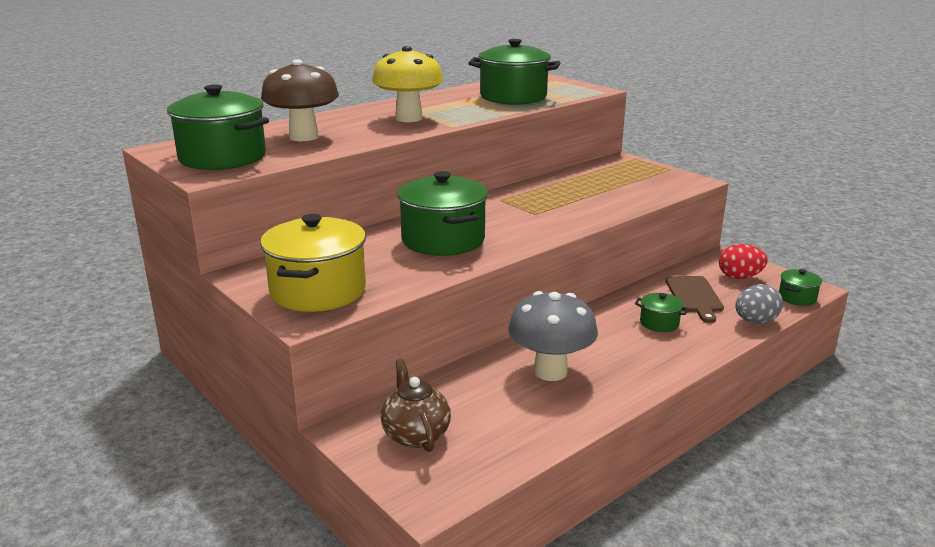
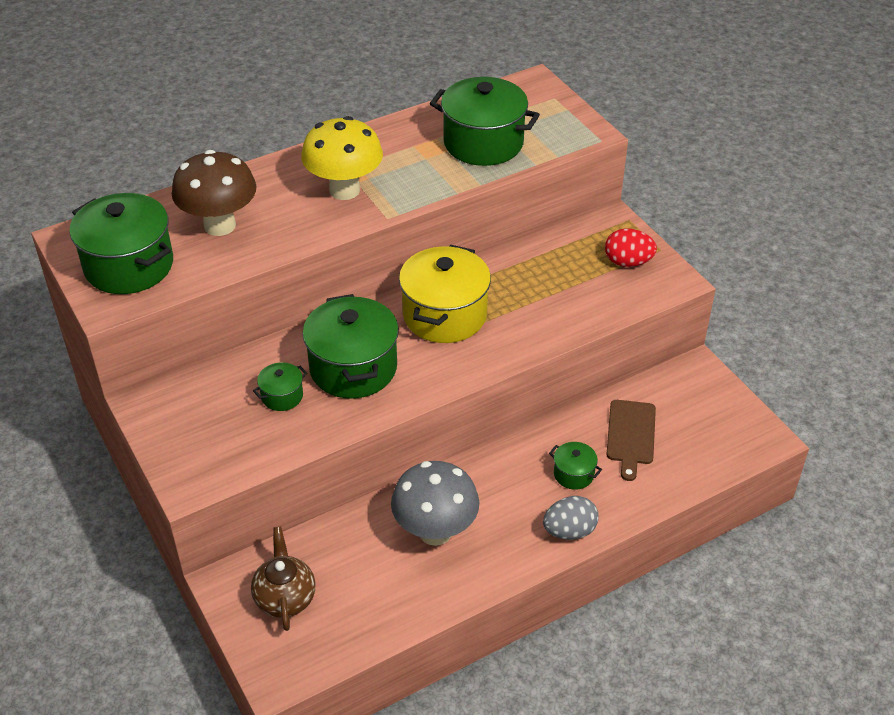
camera: 10 degrees right, 20 degrees up
(318, 291) = (210, 441): yellow pot -> yellow pot (444, 315)
(739, 277) = (697, 408): red egg -> red egg (628, 262)
(755, 321) = (677, 485): grey egg -> grey egg (569, 531)
(797, 298) = (743, 453): green pot -> green pot (282, 396)

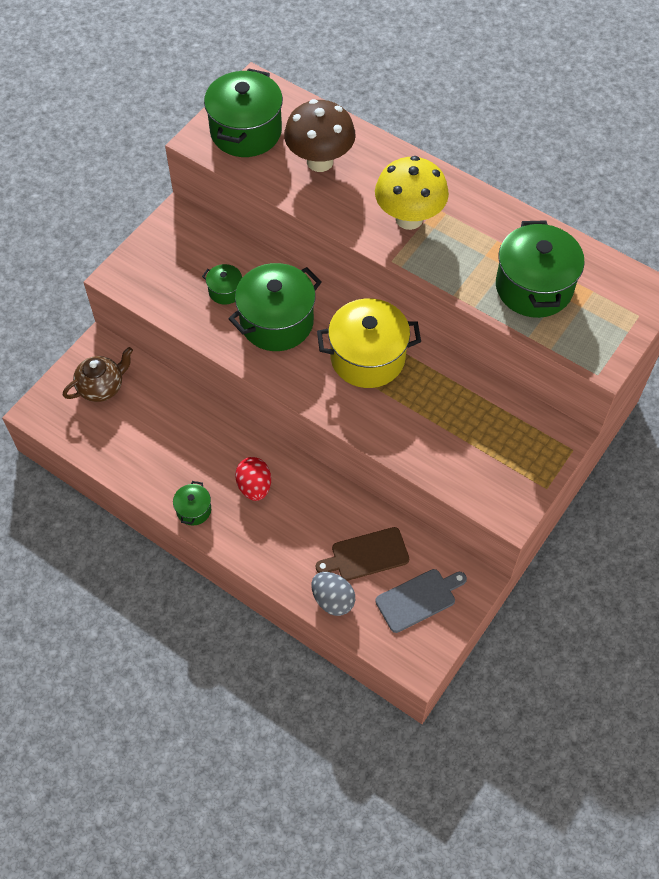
camera: 65 degrees right, 15 degrees up
(435, 532) = (200, 454): grey mushroom -> none
(569, 531) = (243, 544): grey egg -> grey egg (333, 600)
(573, 474) = (302, 527): green pot -> green pot (194, 510)
(628, 262) = (513, 467): red egg -> red egg (254, 486)
(697, 414) = (418, 599): none -> grey cutting board

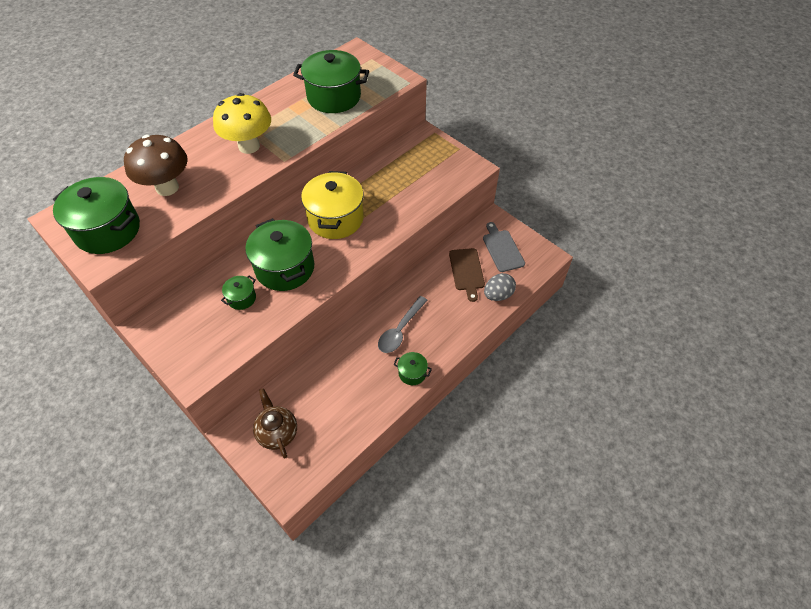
camera: 80 degrees left, 5 degrees down
(254, 486) = (400, 330): red egg -> grey spoon

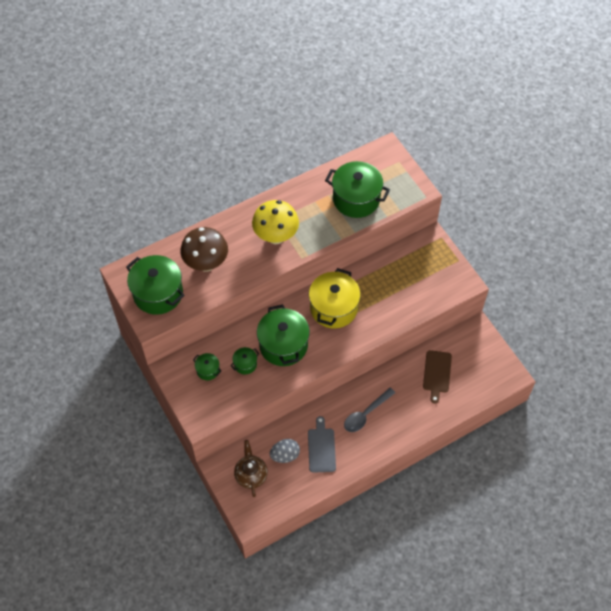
camera: 15 degrees right, 5 degrees up
(412, 373) = (366, 453): green pot -> green pot (208, 370)
(498, 295) = (457, 402): grey egg -> grey egg (285, 455)
(502, 249) = (474, 359): grey cutting board -> grey cutting board (321, 448)

